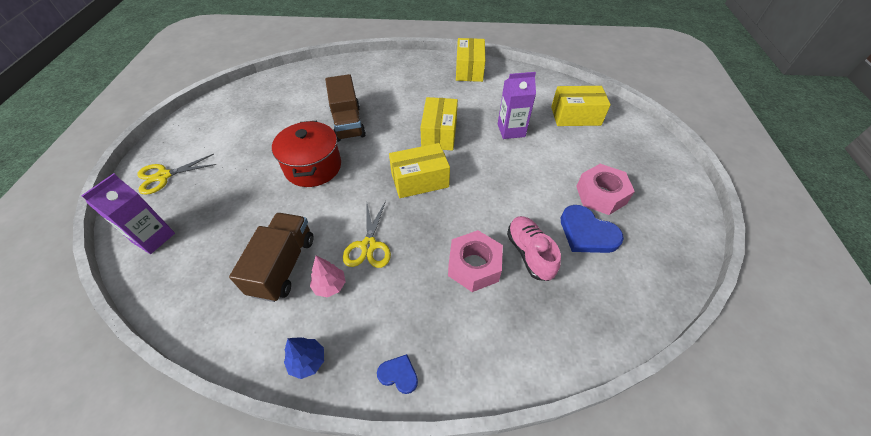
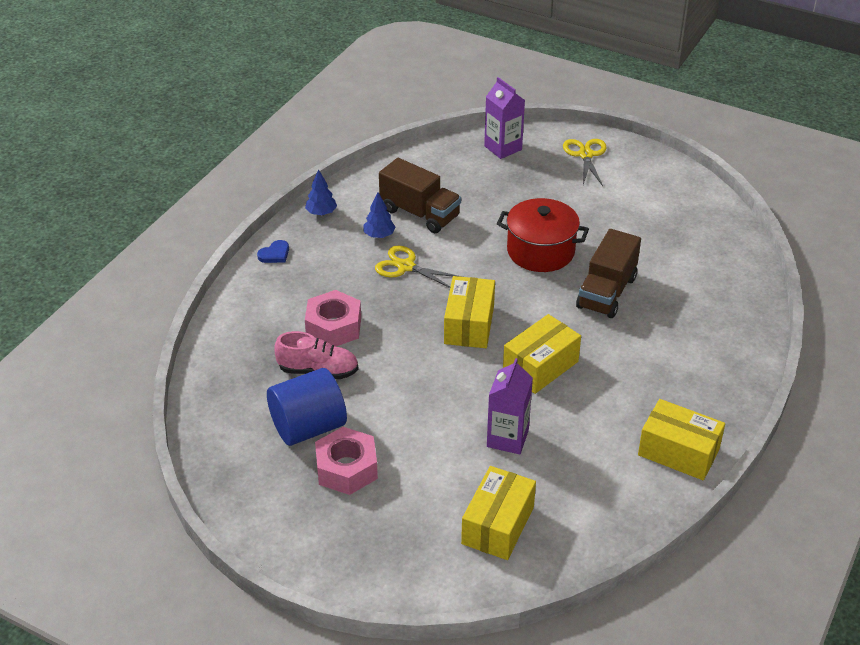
camera: 115 degrees right, 10 degrees down
(330, 286) = (379, 235): pink tree -> blue tree
(347, 123) = (606, 292): brown truck -> brown truck turned 75 degrees counterclockwise
(439, 133) = (540, 366): yellow box -> yellow box turned 75 degrees counterclockwise
(587, 233) = (308, 427): blue heart -> blue cylinder

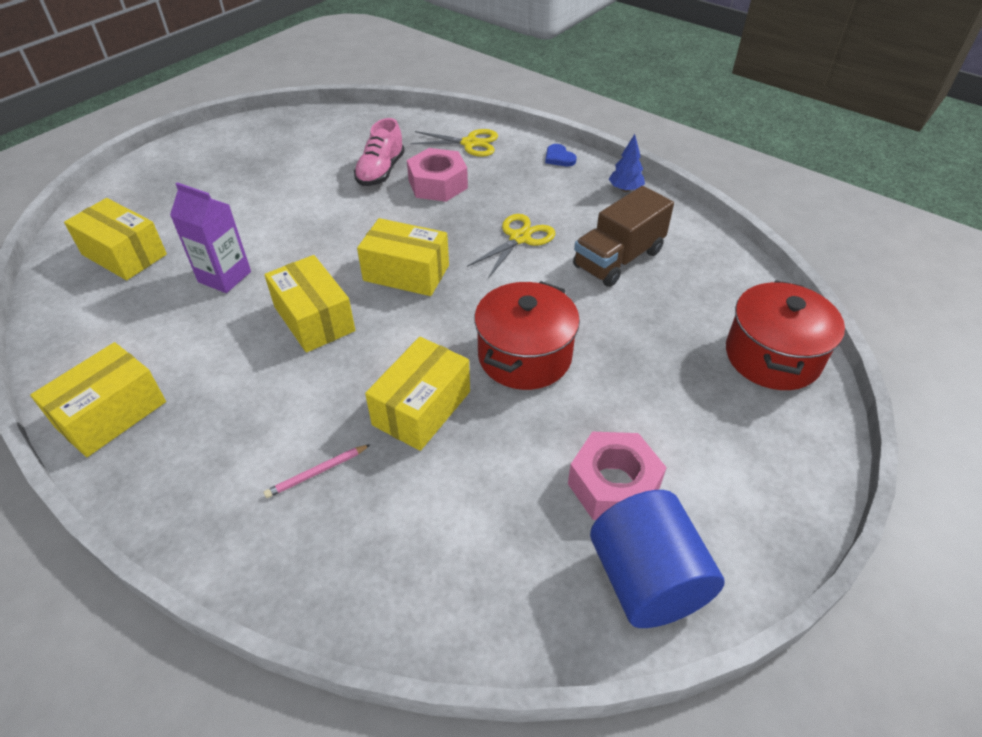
camera: 100 degrees right, 5 degrees up
(308, 427) = (313, 162): blue cylinder -> blue cylinder (646, 580)
(347, 468) = (252, 178): pink nut -> pink nut (613, 485)
(379, 235) = (579, 225): blue tree -> none
(503, 148) = (772, 356): purple carton -> red pot
(586, 155) = (764, 455): yellow scissors -> yellow scissors (470, 143)
(606, 292) = (421, 408): brown truck -> yellow box
(677, 329) = (317, 472): none -> pink pencil

